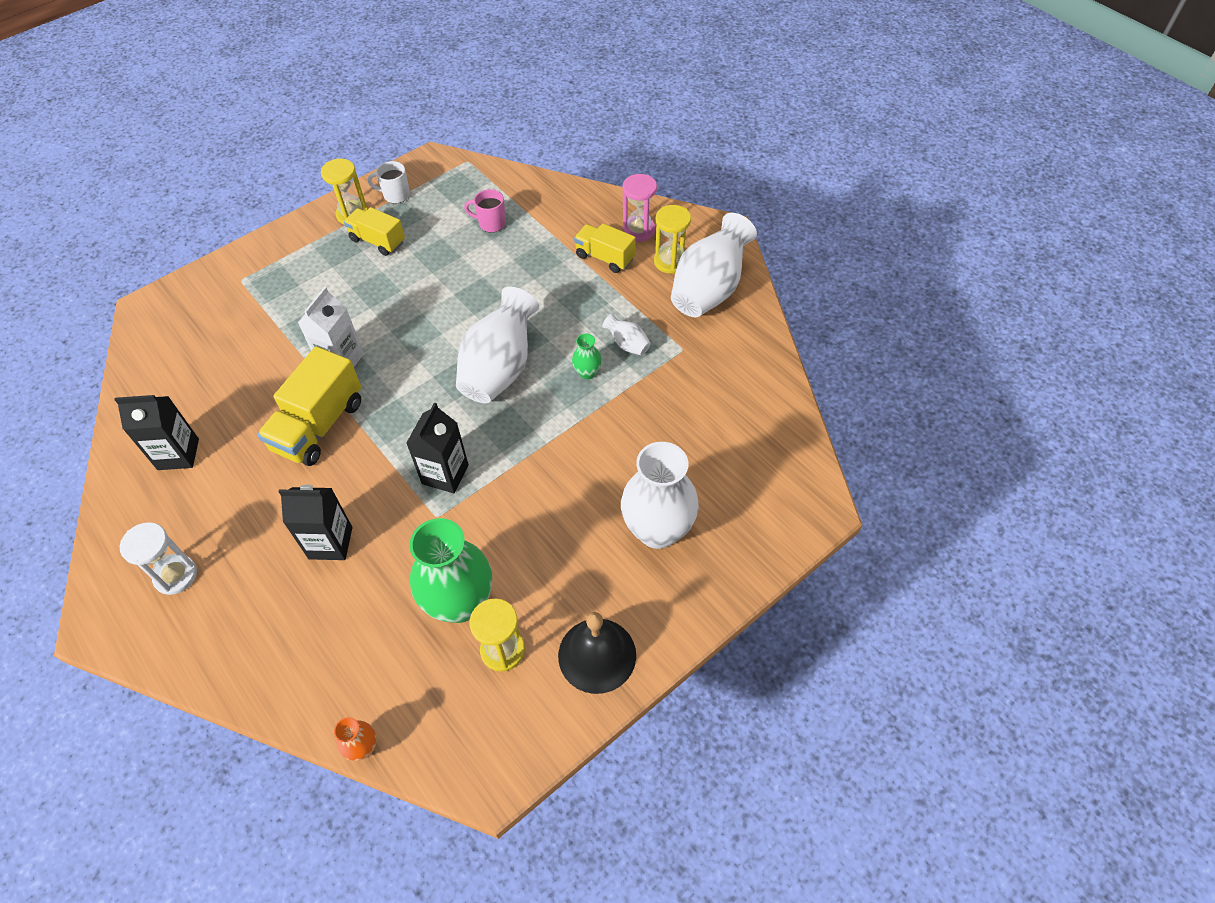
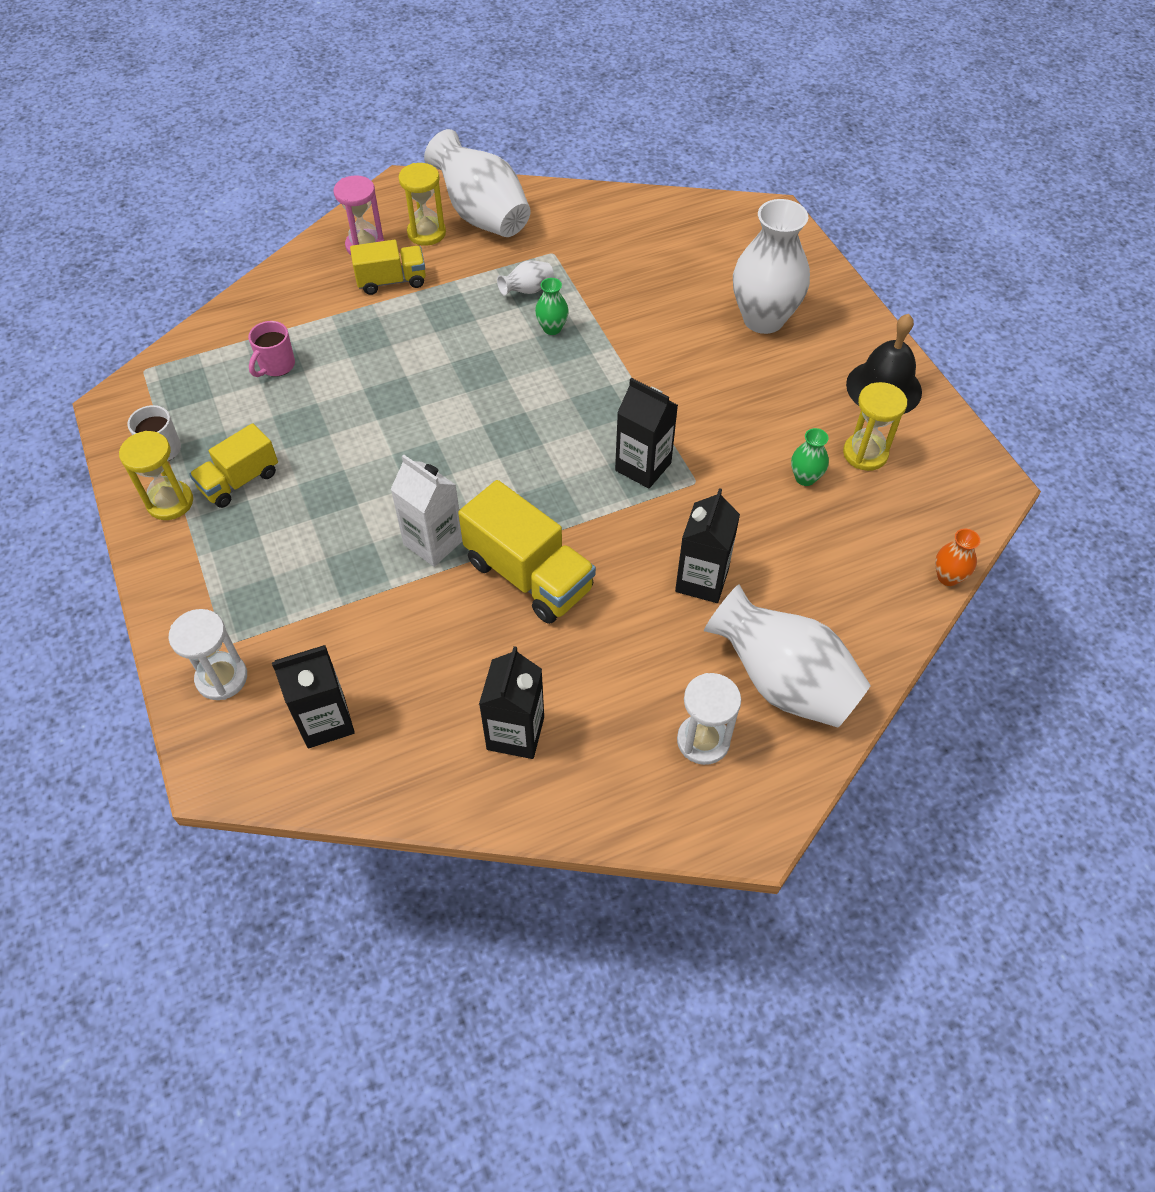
camera: 75 degrees left, 0 degrees up
(184, 348) = (325, 721): none -> black carton
(214, 287) = (222, 678): none -> white hourglass
(460, 602) = (805, 478): green vase -> green vase, size x0.44
(500, 369) = (514, 397): white vase -> white vase (783, 682)
(605, 257) = (391, 281): yellow truck -> yellow truck turned 150 degrees counterclockwise

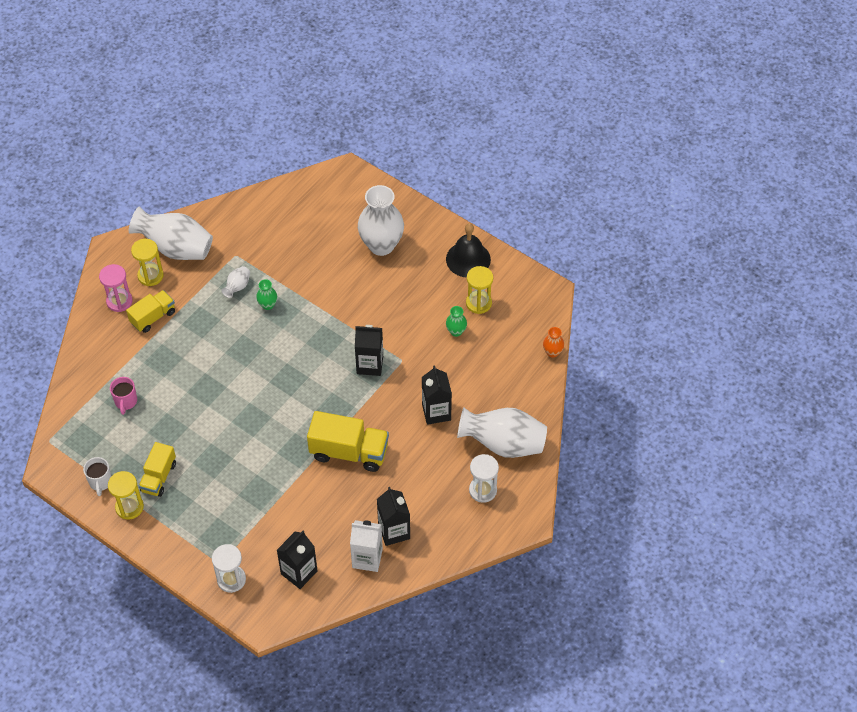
camera: 30 degrees left, 0 degrees up
(433, 542) = (288, 459): white carton -> white carton (367, 558)

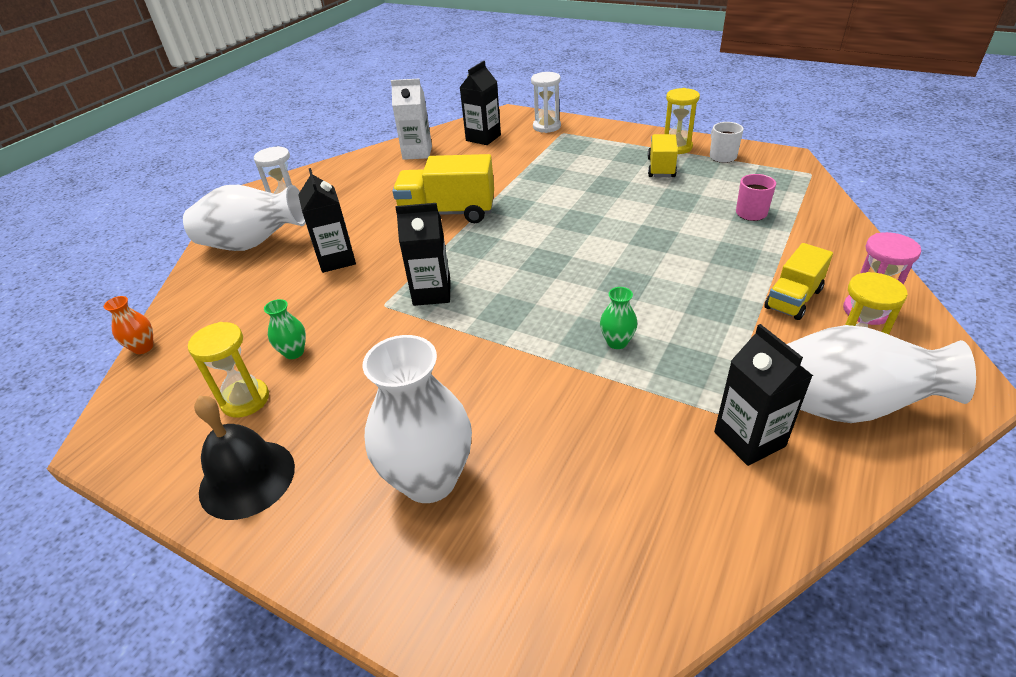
camera: 175 degrees right, 15 degrees down
(237, 287) = (683, 360): white vase -> none
(394, 531) = (391, 170): black carton -> black carton (749, 439)

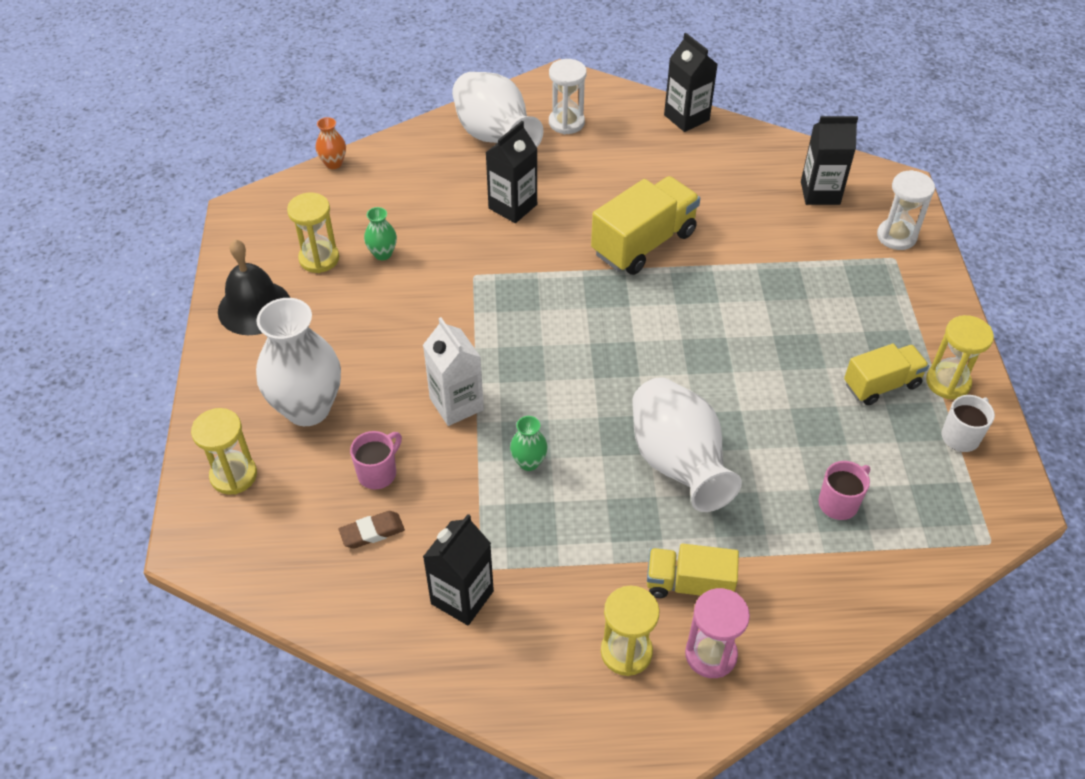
camera: 55 degrees right, 10 degrees up
(417, 153) = (740, 156): white carton -> white carton (456, 404)
(432, 293) = (511, 299): black carton -> black carton (686, 117)
(448, 213) = (643, 243): yellow truck -> yellow truck turned 75 degrees clockwise
(468, 590) = (233, 475): none -> yellow hourglass
(558, 450) = (378, 473): none -> pink mug
(632, 482) = (372, 532): none -> brown eraser
(845, 407) = (544, 660): white vase -> white vase (677, 463)

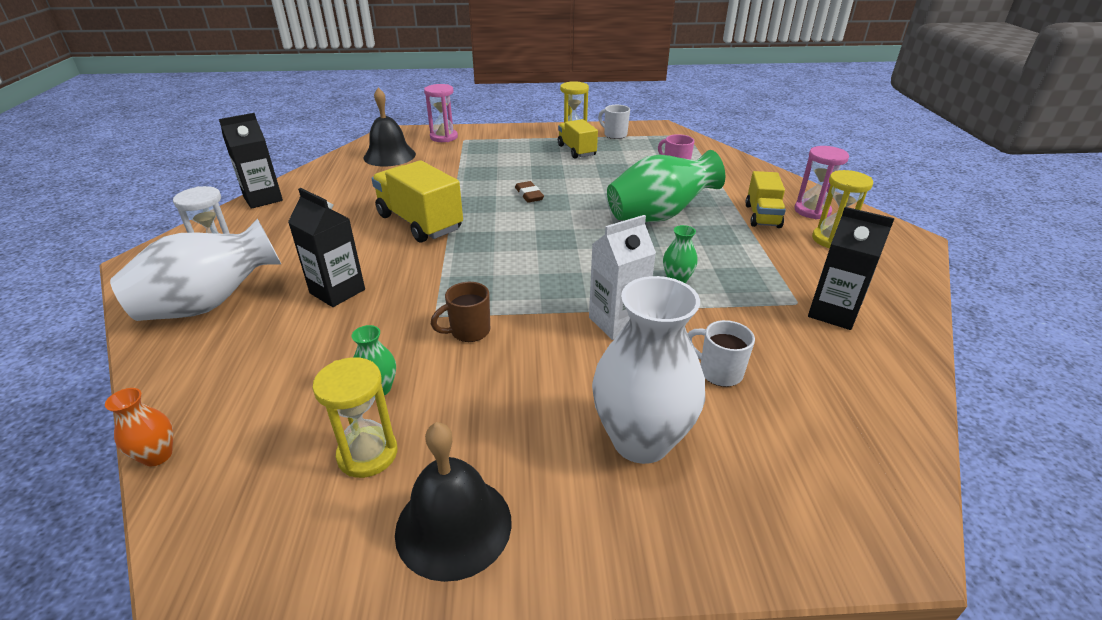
camera: 90 degrees left, 15 degrees down
(233, 475) = (767, 509): yellow hourglass -> none
(372, 532) = (794, 372): brown eraser -> brown eraser (529, 195)
(378, 473) = (718, 372): pink mug -> white mug
(449, 299) = (469, 331): none -> brown mug
(677, 463) = (658, 216): white vase -> green vase
(820, 193) = (389, 156): black carton -> black bell
(896, 236) = (444, 137): white hourglass -> pink hourglass

